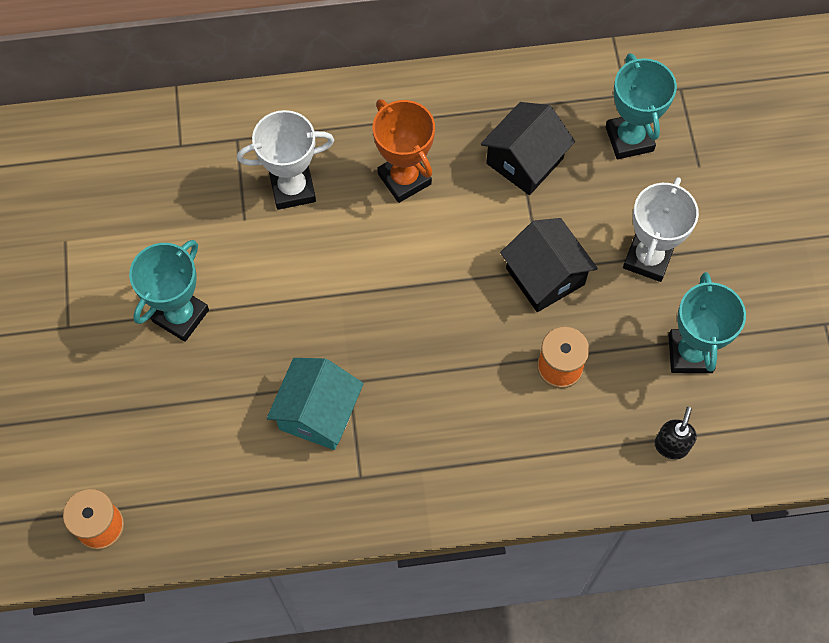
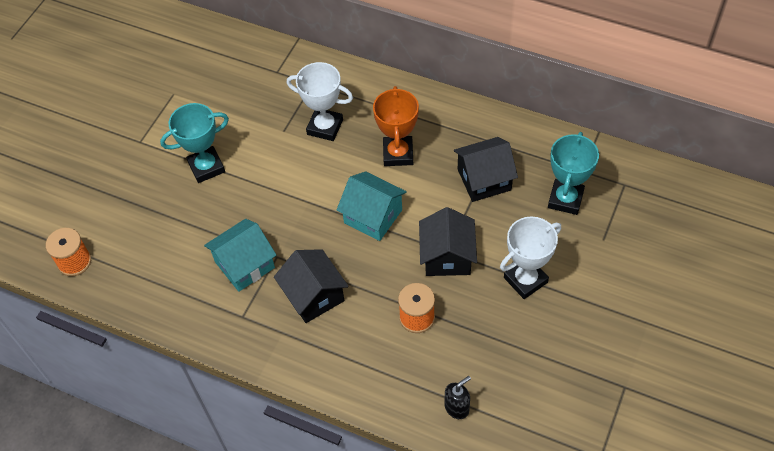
camera: 35 degrees right, 10 degrees down
(426, 406) = (314, 295): none -> black house
(428, 272) = (373, 216): none -> turquoise house
(690, 353) = (512, 355): turquoise trophy -> none

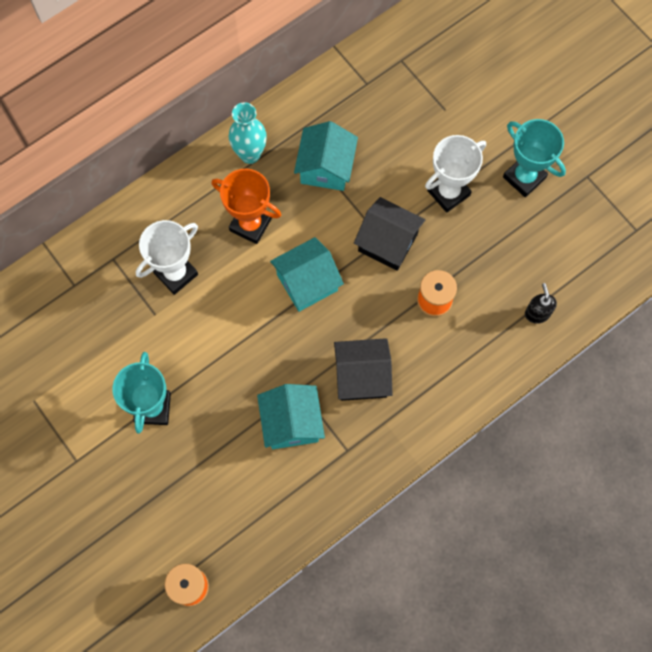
camera: 65 degrees left, 15 degrees up
(458, 124) = (250, 154): none -> turquoise vase
(484, 179) = (326, 167): black house -> turquoise house
(525, 280) = (448, 193): white trophy -> white trophy turned 60 degrees clockwise
(565, 199) = (387, 114): turquoise trophy -> turquoise trophy (524, 177)

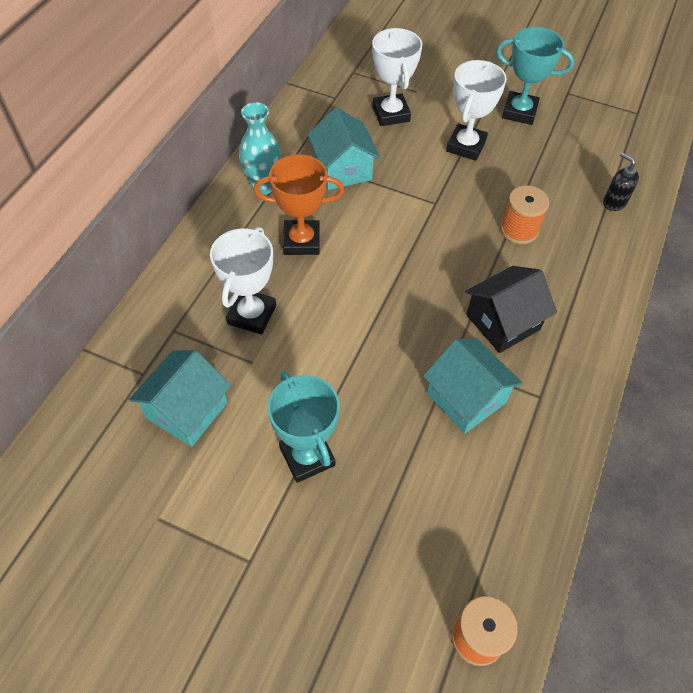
camera: 30 degrees left, 15 degrees down
(307, 282) = (391, 266): turquoise house -> turquoise house (187, 410)
(388, 242) = (442, 203): black house -> none
(405, 126) = (391, 114): none -> white trophy

